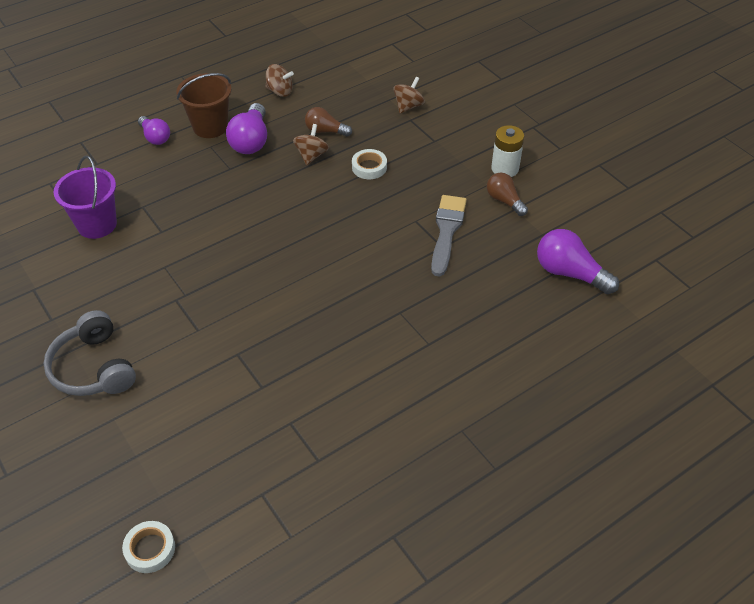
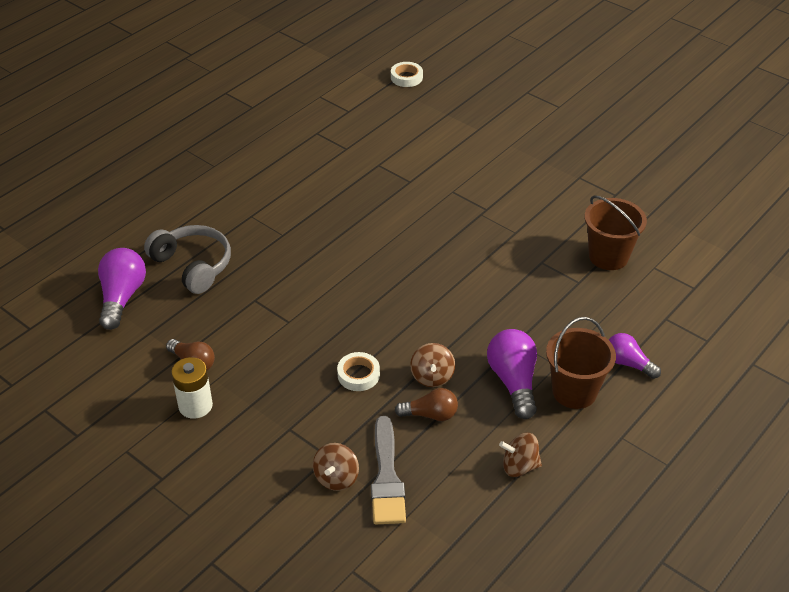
camera: 165 degrees right, 5 degrees down
(93, 368) = (517, 153): grey headphones -> grey headphones (193, 265)
(97, 224) = (608, 256): purple bucket -> brown bucket
(447, 231) = (252, 316): grey brush -> grey brush (386, 477)
(569, 273) = (122, 297): purple light bulb -> purple light bulb turned 105 degrees counterclockwise

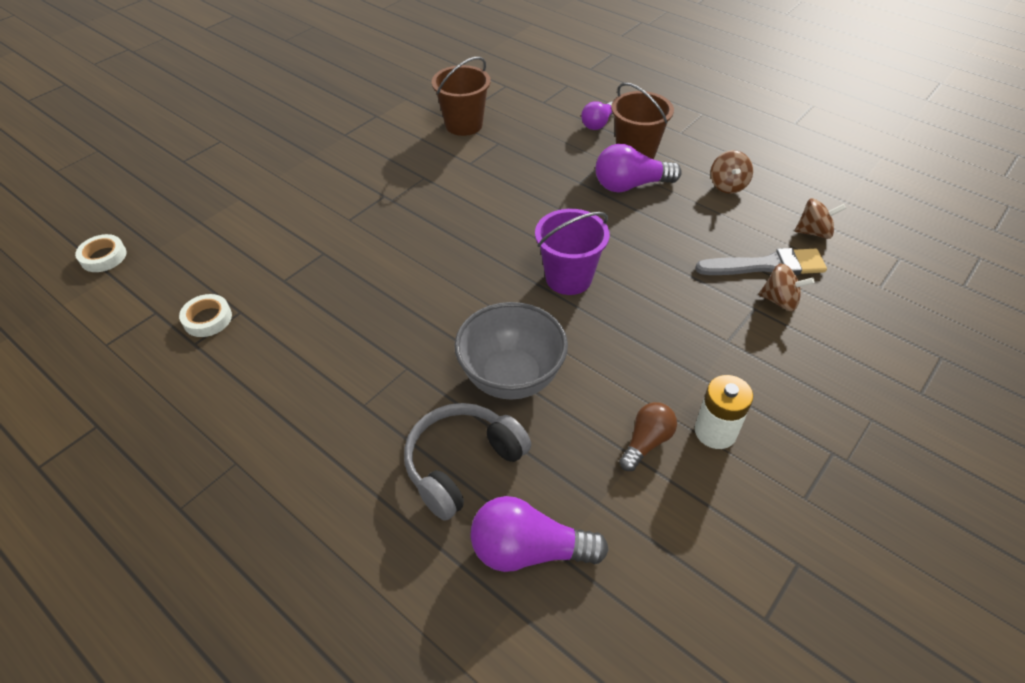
camera: 90 degrees left, 5 degrees up
(266, 290) = (511, 377): none -> grey bowl
(358, 375) = (640, 289): white tape -> white tape (207, 319)
(374, 327) = (568, 278): none -> purple bucket
(430, 414) = (682, 237): brown light bulb -> none
(432, 376) = (633, 236): brown spinning top -> brown spinning top (813, 232)

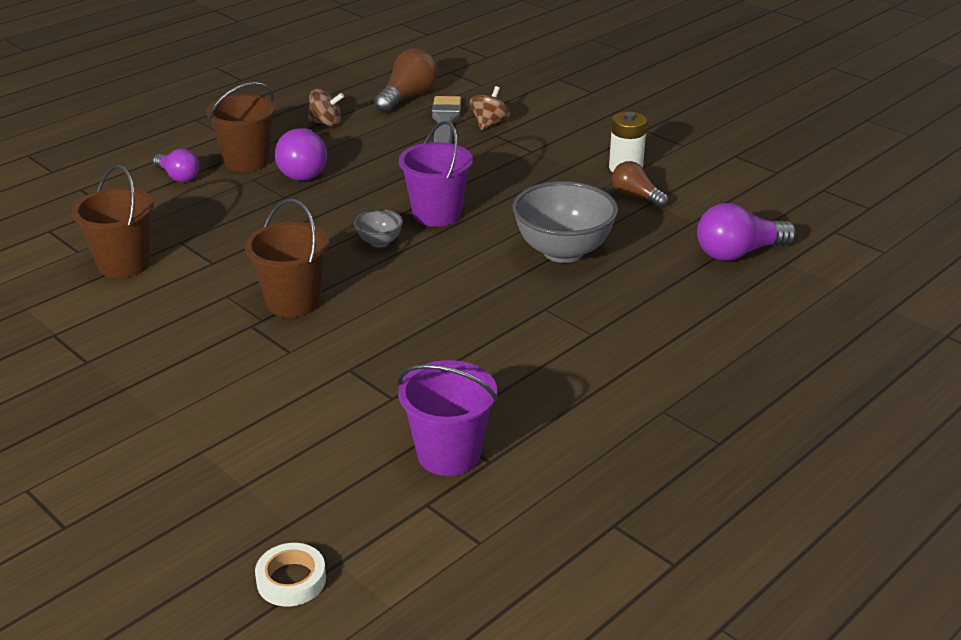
camera: 85 degrees left, 15 degrees down
(207, 319) = (449, 454): white tape -> purple bucket
(415, 211) = (293, 302): none -> brown bucket
(462, 464) = (660, 280): grey headphones -> none
(512, 247) = (379, 242): none -> grey bowl
(529, 550) = (738, 253): purple light bulb -> purple light bulb turned 60 degrees clockwise
(813, 232) = (408, 97): brown spinning top -> brown light bulb

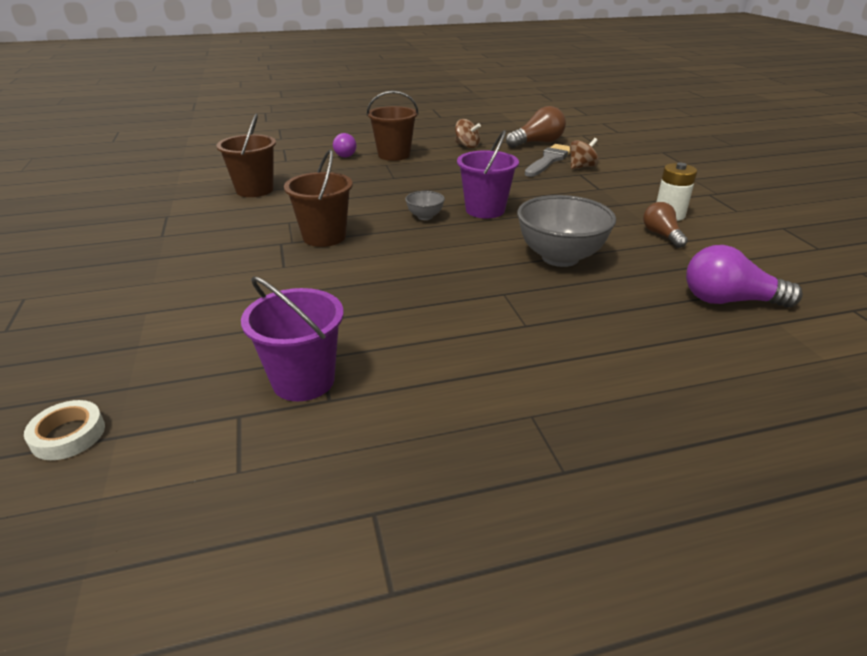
camera: 30 degrees right, 0 degrees up
(303, 170) = (423, 166): purple light bulb -> none

